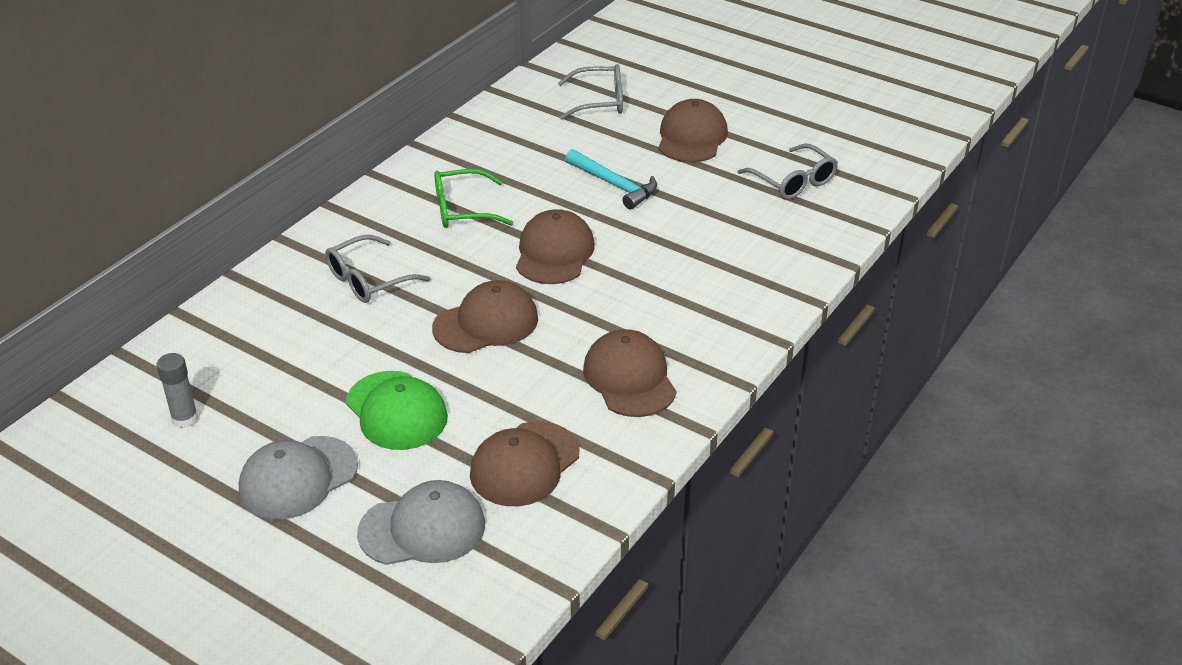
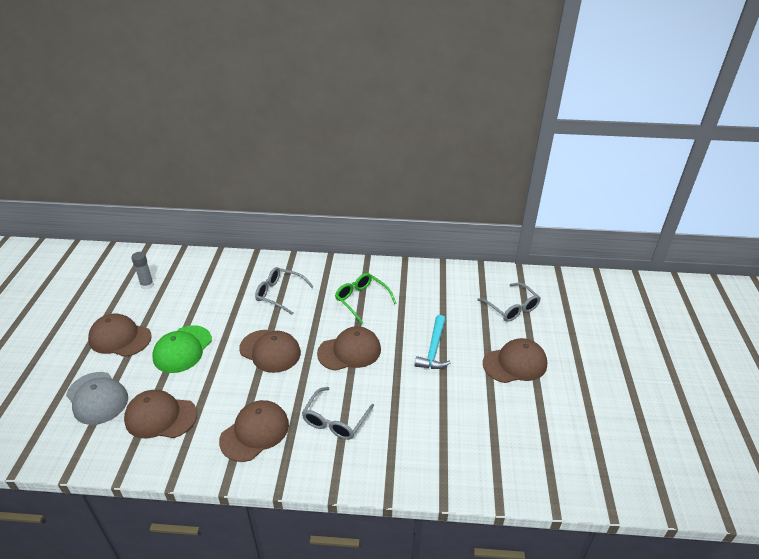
camera: 60 degrees right, 0 degrees up
(298, 478) = (120, 338): grey cap -> brown cap
(793, 181) = (513, 435): grey glasses -> grey glasses (335, 420)

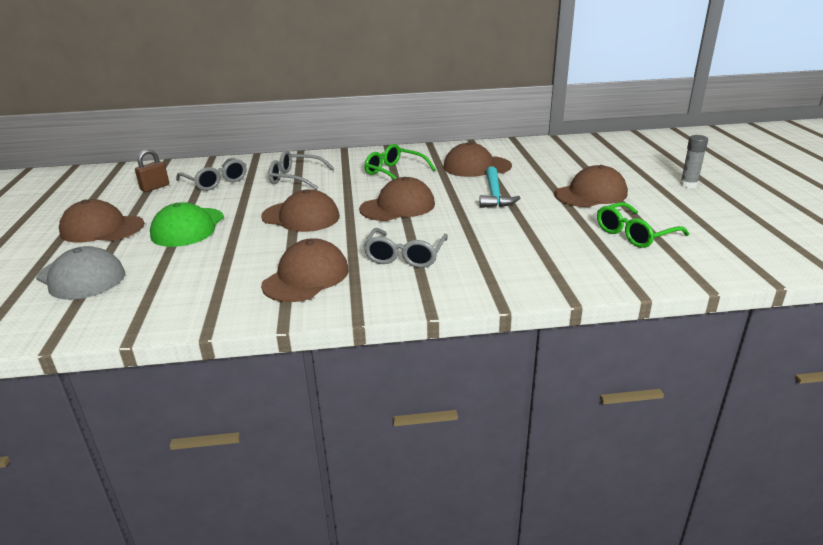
camera: 10 degrees left, 10 degrees down
(147, 285) = (128, 188): grey glue stick -> grey glue stick (688, 185)
(160, 417) = (174, 281): brown cap -> brown cap (476, 167)
(167, 287) = (155, 187): none -> brown padlock
(512, 308) = (563, 161): grey glasses -> grey glasses (216, 181)
(528, 428) = (634, 234): none -> green glasses

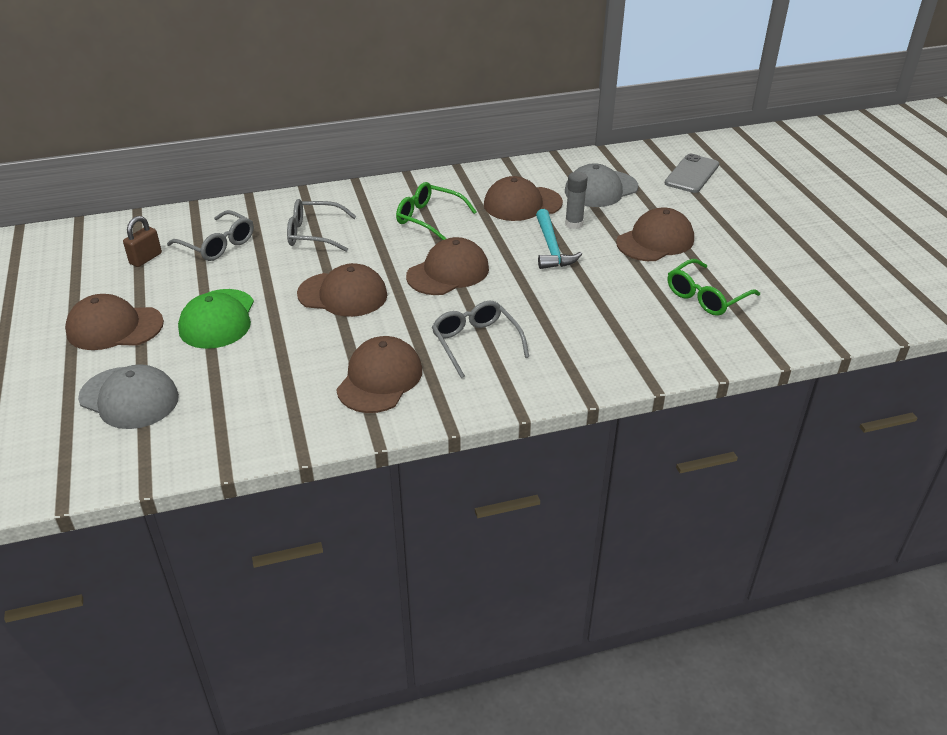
camera: 10 degrees left, 10 degrees up
(405, 256) = (476, 343): grey glasses -> grey glasses turned 150 degrees clockwise
(547, 160) = (601, 189): none -> grey cap
(630, 154) = (692, 174): none -> grey phone
(688, 185) = (756, 221): grey glue stick -> grey glue stick (574, 224)

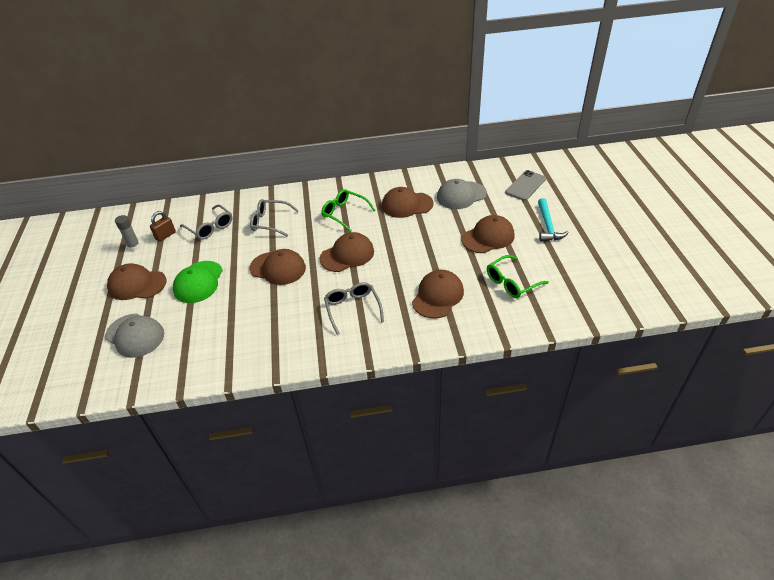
camera: 10 degrees right, 5 degrees up
(380, 379) = (286, 332): brown cap -> brown cap (438, 296)
(551, 248) = (418, 239): turquoise hammer -> turquoise hammer (547, 226)
(574, 224) = (437, 221): grey glue stick -> grey glue stick (134, 247)

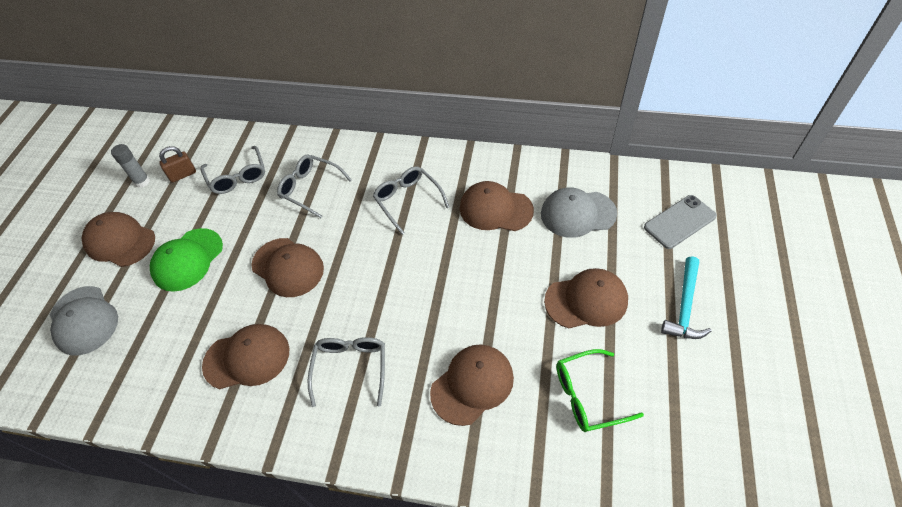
camera: 20 degrees right, 10 degrees up
(344, 213) = (408, 201): green glasses -> grey glasses
(347, 255) = (382, 272): brown cap -> brown cap (247, 358)

